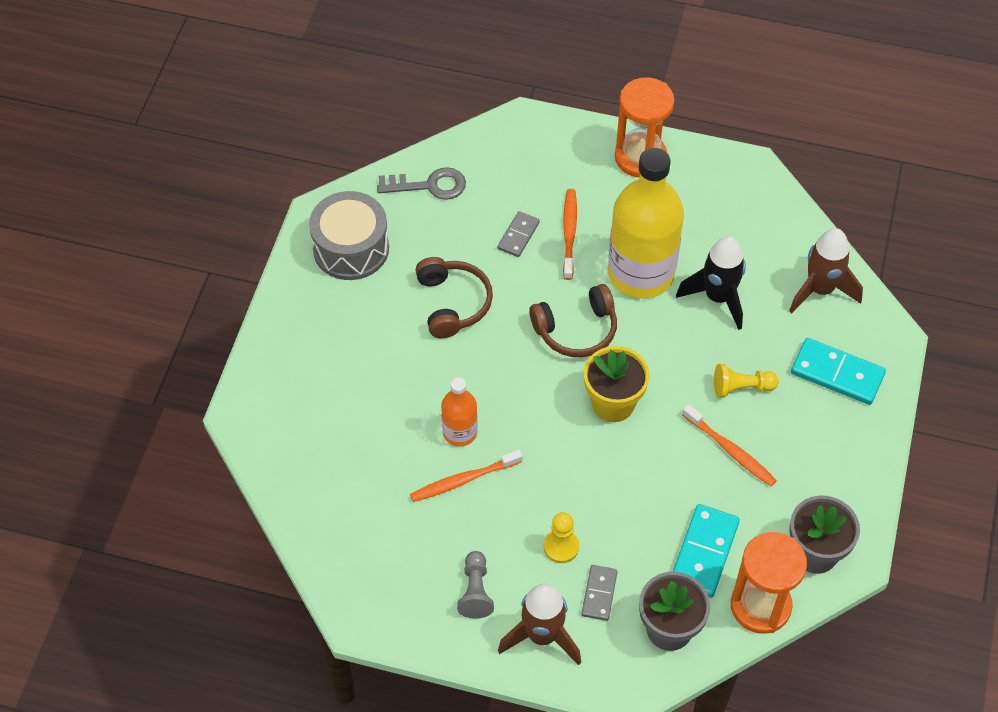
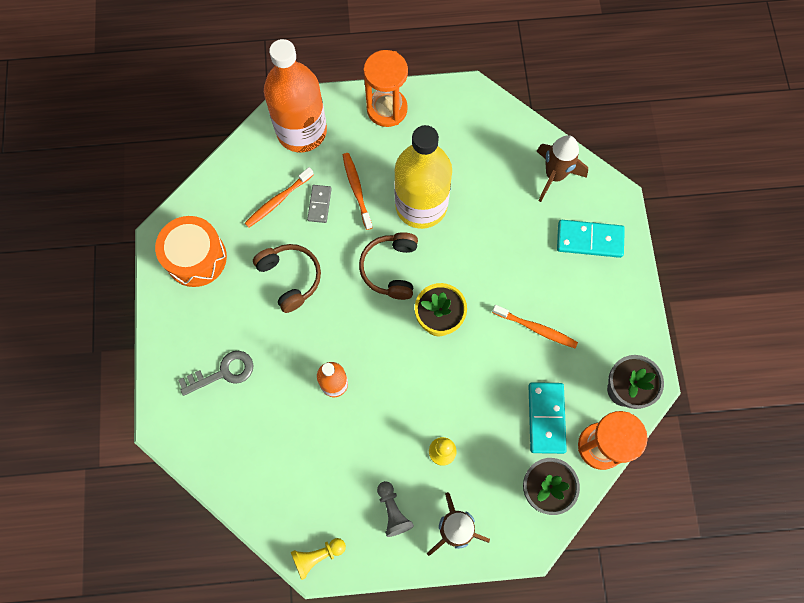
camera: 20 degrees left, 15 degrees up
(351, 248) = (196, 258): grey drum -> orange drum
(429, 185) = (237, 184): grey key -> grey key (223, 372)
(464, 480) = (351, 422): orange toothbrush -> orange toothbrush (278, 200)
(528, 151) = (301, 131): none -> orange bottle
(576, 330) = (390, 269): brown headphones -> brown headphones turned 135 degrees clockwise
(599, 594) = (483, 479): grey domino -> none
(718, 297) = (484, 207): black rocket -> none
(741, 388) = (526, 275): yellow pawn -> yellow pawn (317, 556)

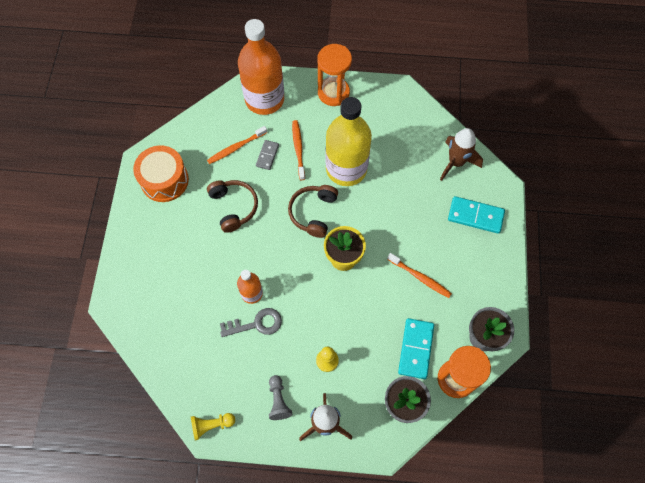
camera: 10 degrees right, 5 degrees down
(223, 372) = (167, 270): grey key -> grey key (256, 324)

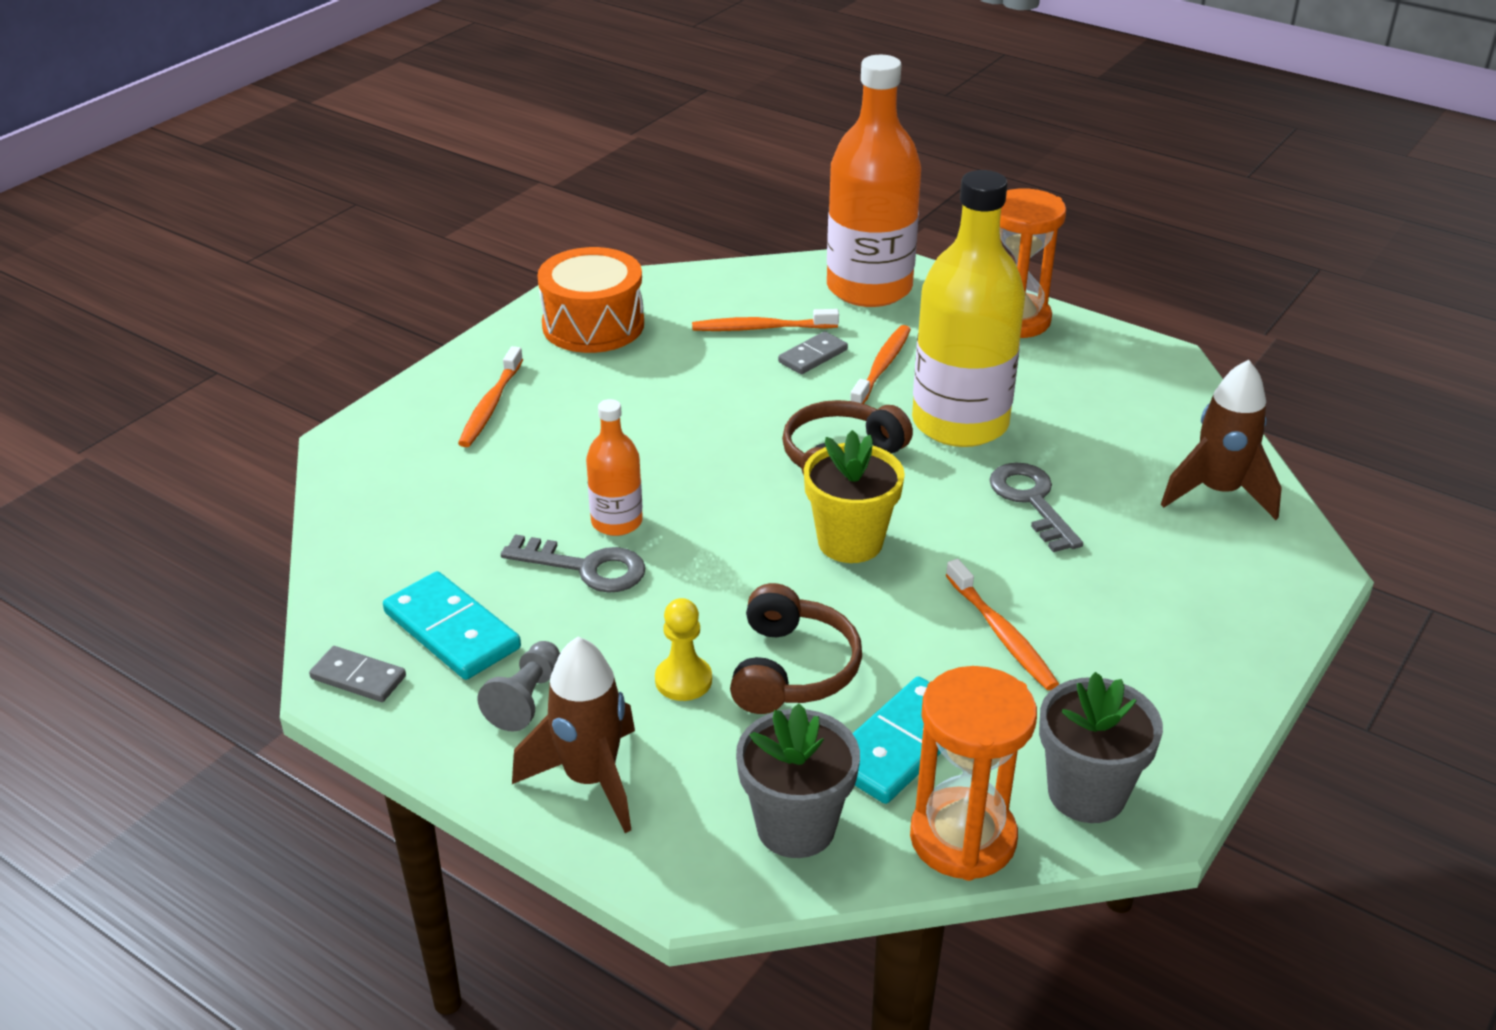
camera: 30 degrees right, 30 degrees down
(156, 252) = (491, 405): none -> orange toothbrush
(211, 425) = (358, 677): yellow pawn -> grey domino
(234, 207) = (689, 398): brown headphones -> brown headphones (792, 669)
(395, 201) = (1031, 501): none -> grey key
(475, 216) = (1209, 587): turquoise domino -> turquoise domino (452, 630)

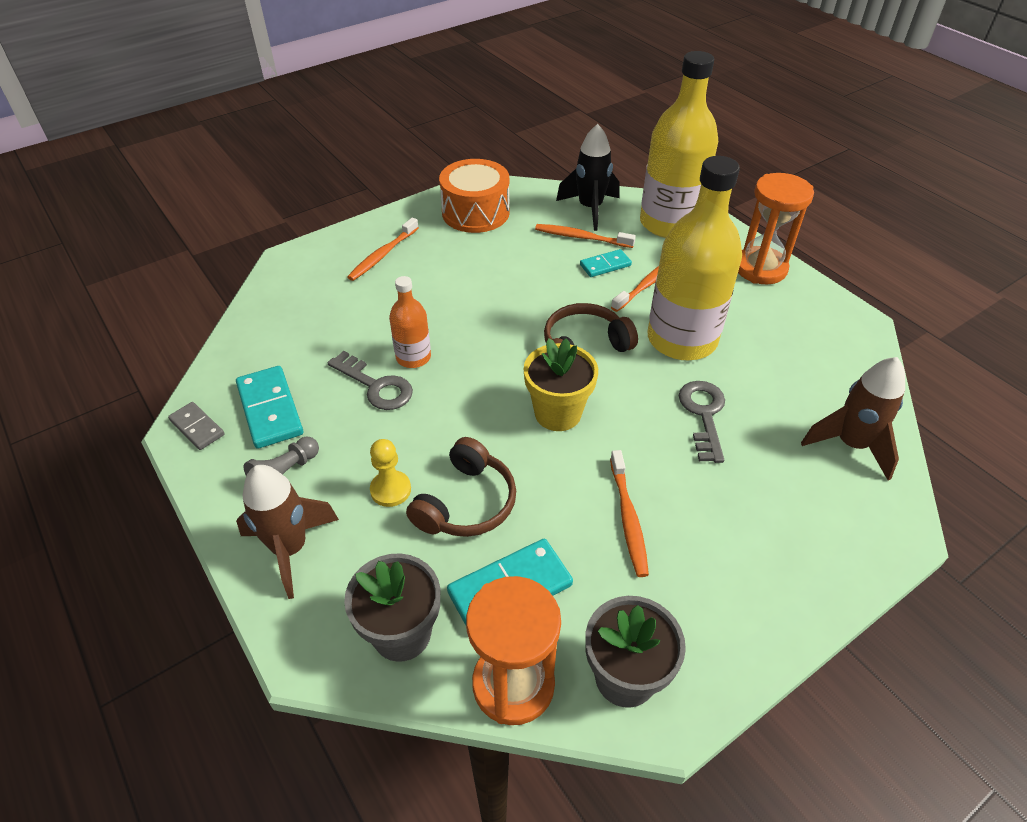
camera: 20 degrees right, 10 degrees up
(752, 290) = (590, 209): none -> black rocket
(813, 356) = (605, 265): grey domino -> turquoise domino
(869, 288) = (669, 223): orange bottle -> yellow bottle

